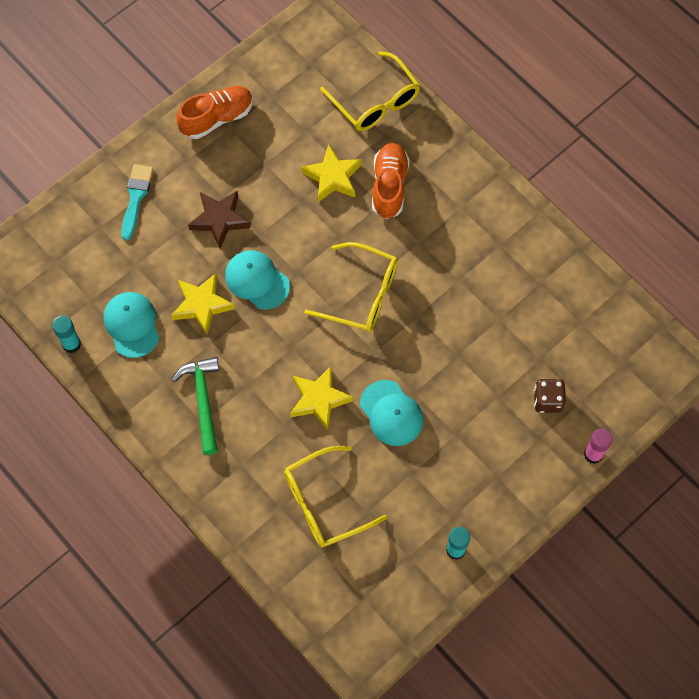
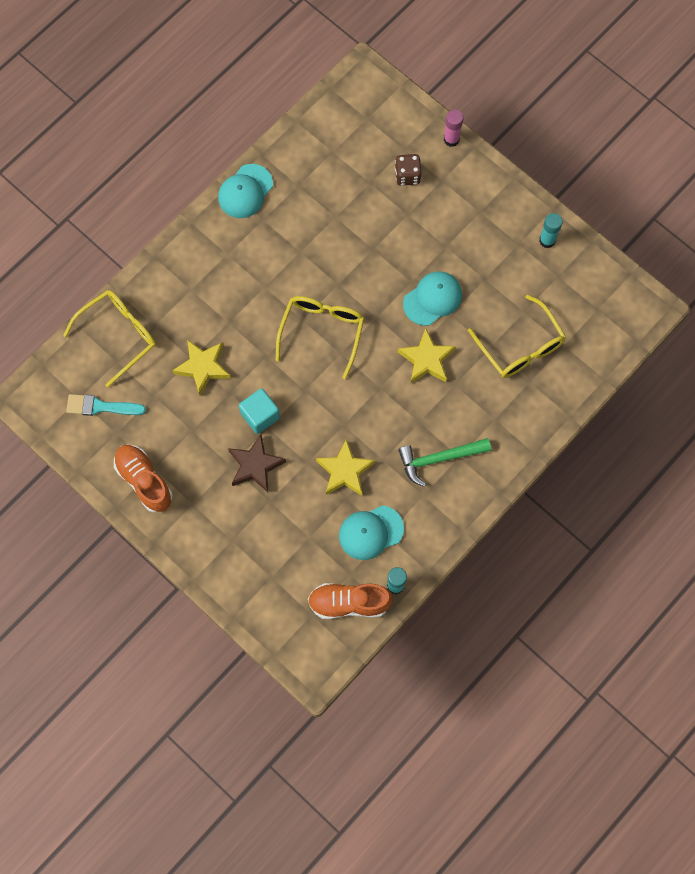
camera: 95 degrees left, 5 degrees up
(136, 198) = (237, 547): turquoise brush -> turquoise brush (101, 407)
(257, 280) = (315, 424): turquoise cap -> turquoise cap (245, 191)
(273, 228) = (260, 415): none -> turquoise cube
(389, 186) = (210, 317): orange shoe -> orange shoe (349, 603)

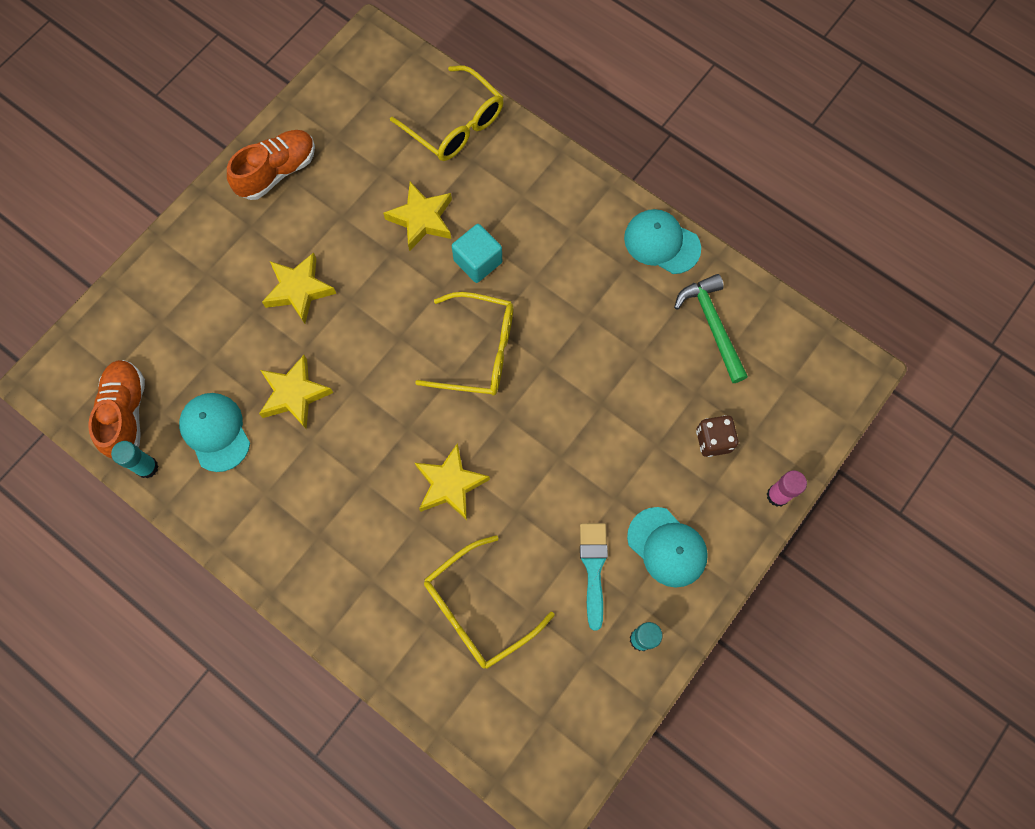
camera: 85 degrees right, 0 degrees up
(101, 407) = (366, 117): turquoise brush -> turquoise brush (593, 568)
(255, 465) = (299, 290): brown star -> yellow star
(260, 415) = (363, 289): turquoise cube -> turquoise cube (478, 261)
(432, 299) = (537, 486): turquoise cap -> turquoise cap (667, 547)
(439, 459) = (314, 510): green hammer -> green hammer (712, 325)

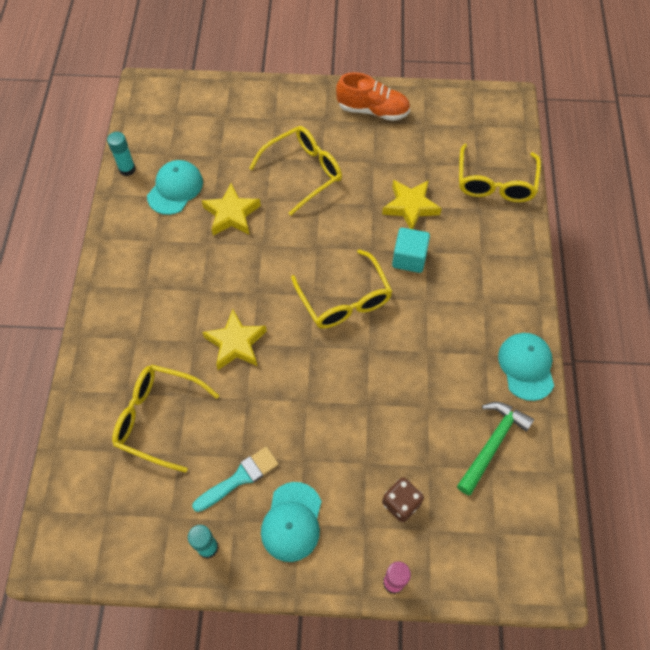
camera: 55 degrees right, 10 degrees down
(126, 413) = (154, 137): orange shoe -> none
(299, 290) = (304, 172): yellow star -> yellow glasses

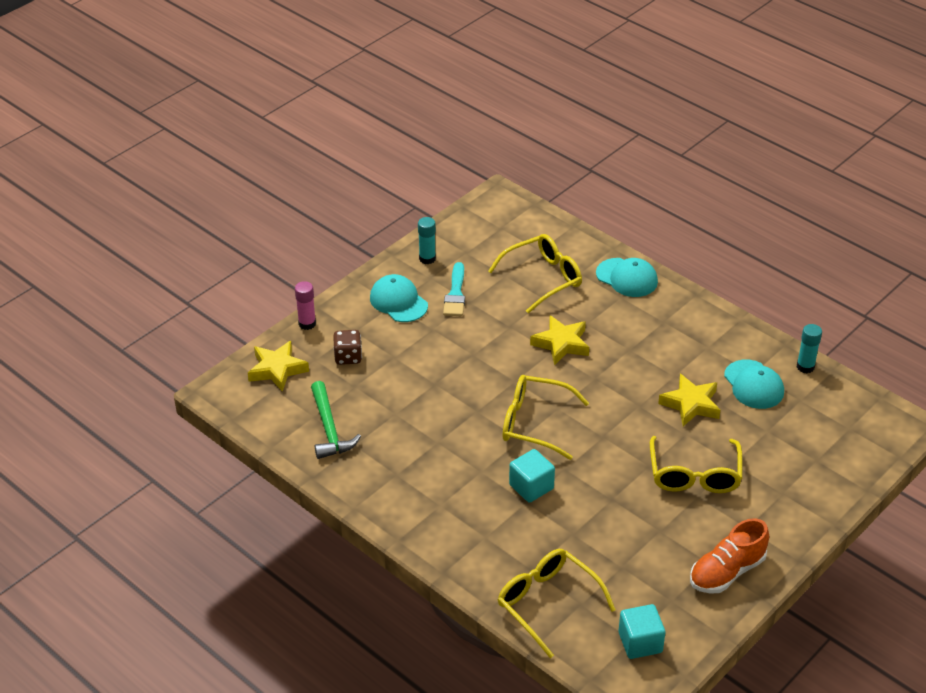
camera: 130 degrees right, 20 degrees down
(410, 207) = (583, 523): yellow star -> yellow star (277, 369)
(472, 120) = (640, 642): none -> turquoise cube
(526, 366) = (360, 490): turquoise cap -> turquoise cap (627, 278)

